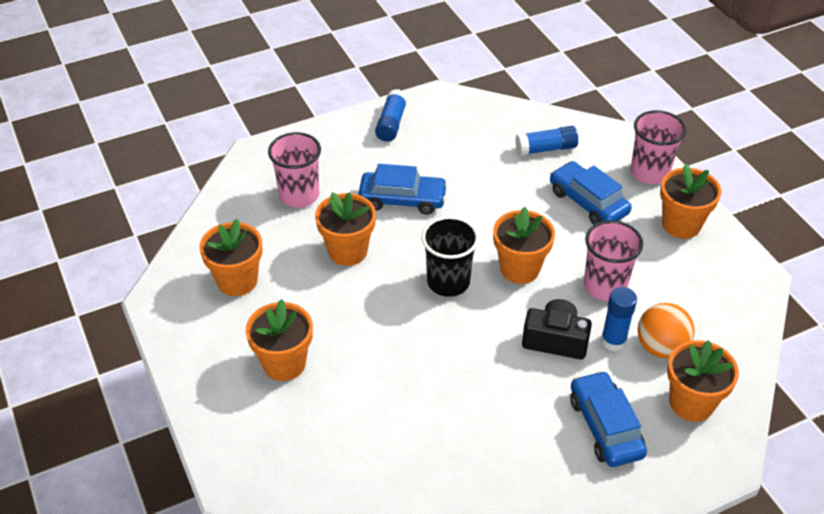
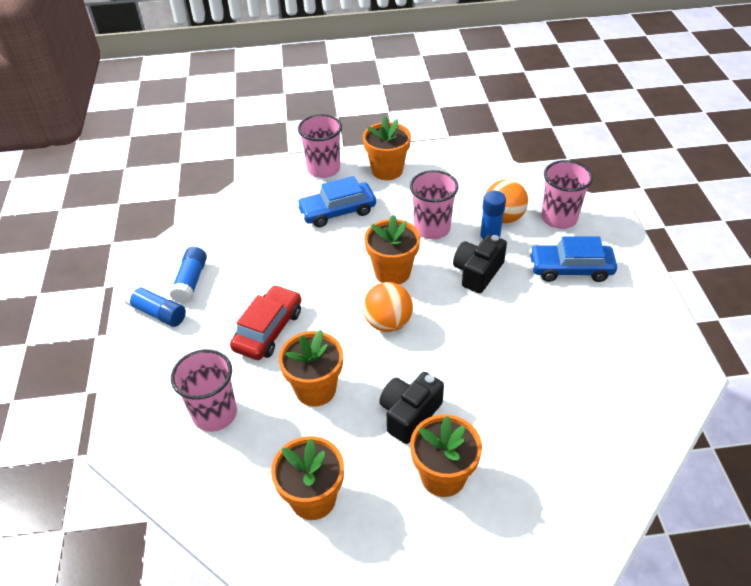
camera: 70 degrees left, 0 degrees up
(343, 324) = (409, 414): none -> black camera
(402, 199) = (268, 330): blue car -> red car
(448, 282) = (388, 323): black cup -> orange ball
(546, 149) = (261, 218): blue glue stick -> blue glue stick (191, 281)
(691, 403) = (559, 218): orange flower pot -> pink cup

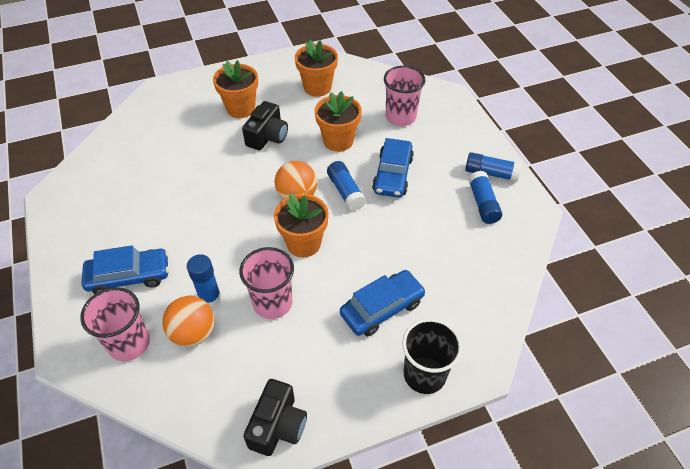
camera: 165 degrees right, 5 degrees up
(268, 330) = (392, 175): red car -> blue car
(323, 169) = (424, 374): pink cup -> black cup
(331, 319) = (345, 191): none -> blue glue stick
(387, 170) = (343, 388): orange flower pot -> none
(478, 272) = (221, 257): black camera -> black camera (278, 426)

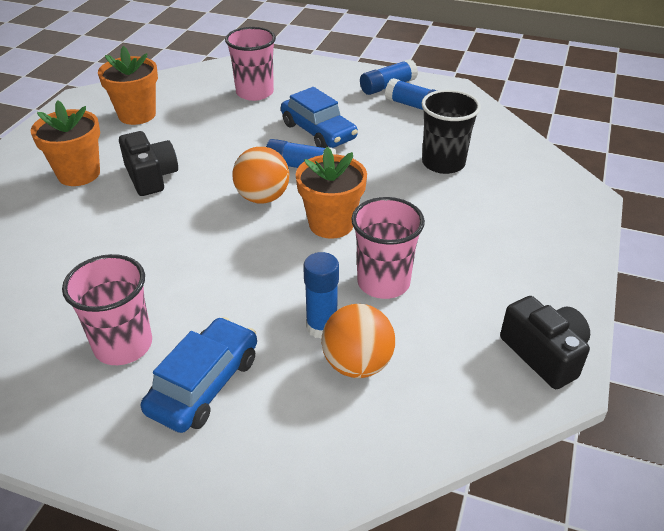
camera: 50 degrees left, 10 degrees down
(129, 343) = (310, 432): pink cup -> pink cup (123, 345)
(338, 141) = (229, 138): orange flower pot -> none
(382, 308) = (468, 216): blue car -> none
(424, 374) = (567, 229): black cup -> black cup (443, 163)

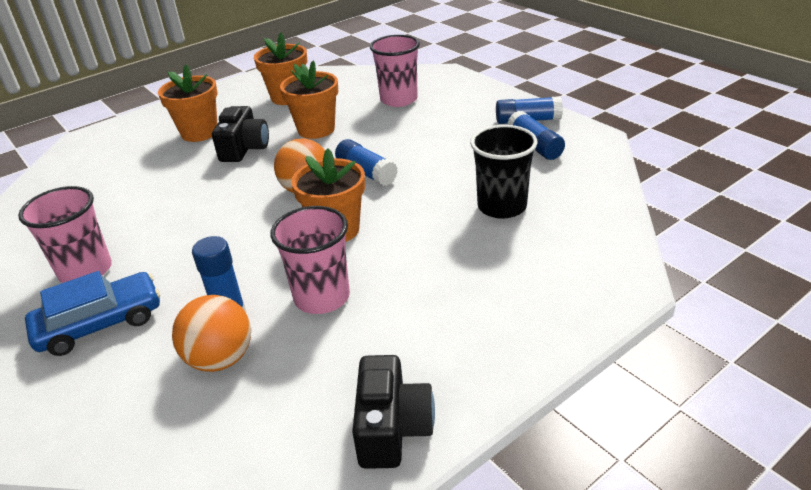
camera: 35 degrees right, 5 degrees down
(205, 139) = (316, 129): none -> orange flower pot
(318, 131) = (416, 146): blue car -> none

